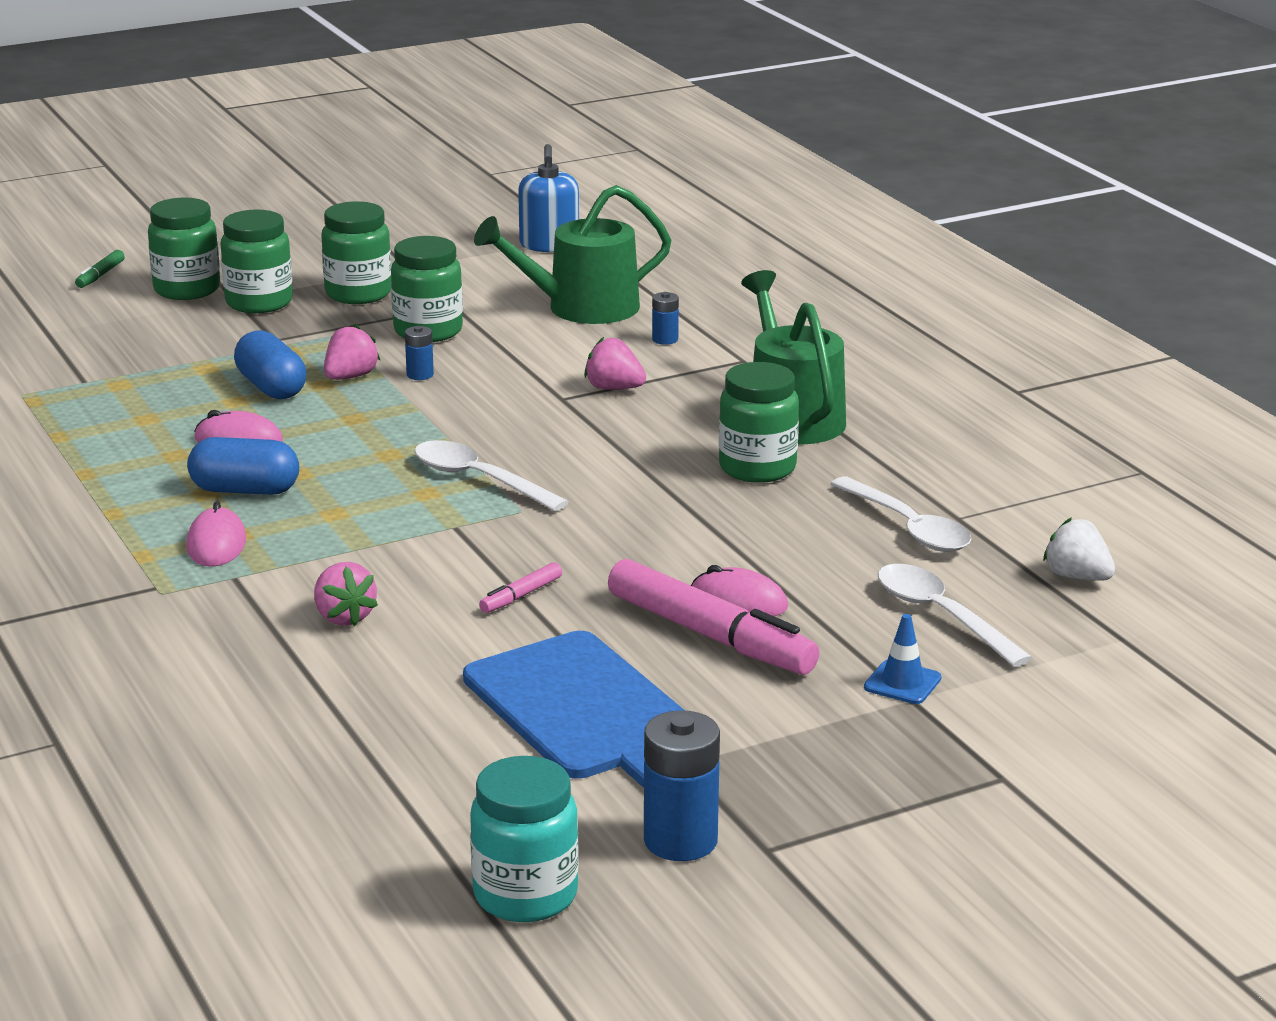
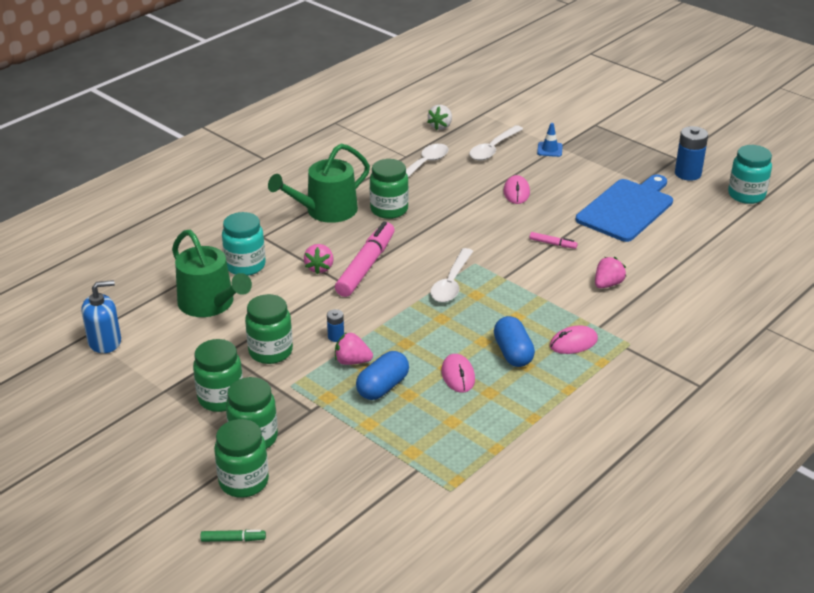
camera: 110 degrees left, 10 degrees up
(665, 339) = (245, 265): blue battery -> turquoise jar
(710, 636) = (548, 193): pink marker -> pink marker (366, 266)

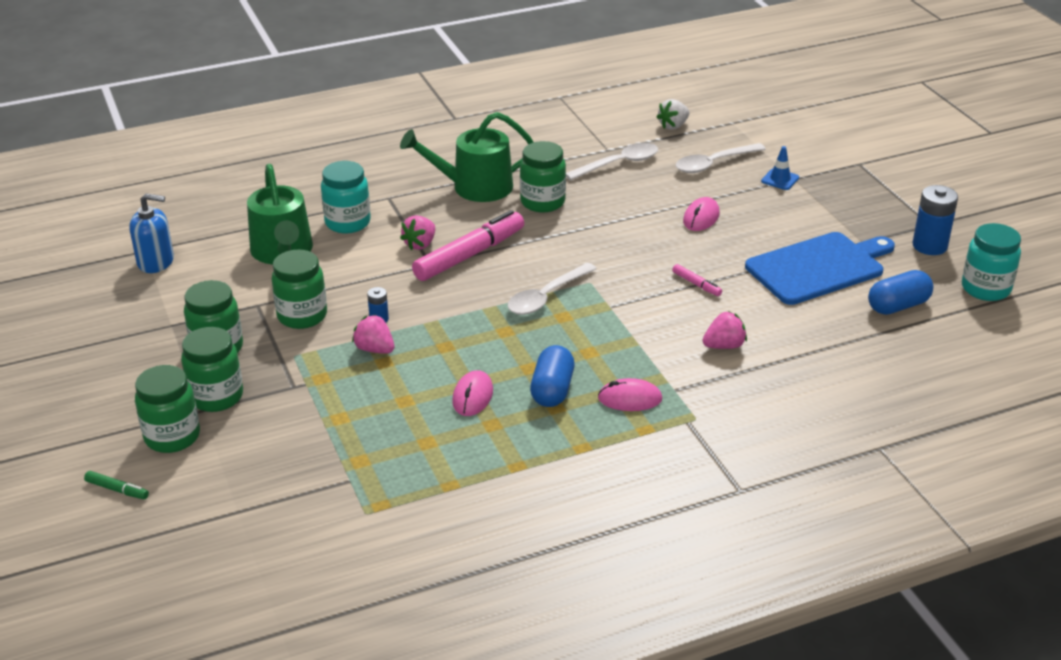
camera: 25 degrees right, 0 degrees up
(382, 387) = (384, 385): blue capsule -> blue capsule (898, 306)

